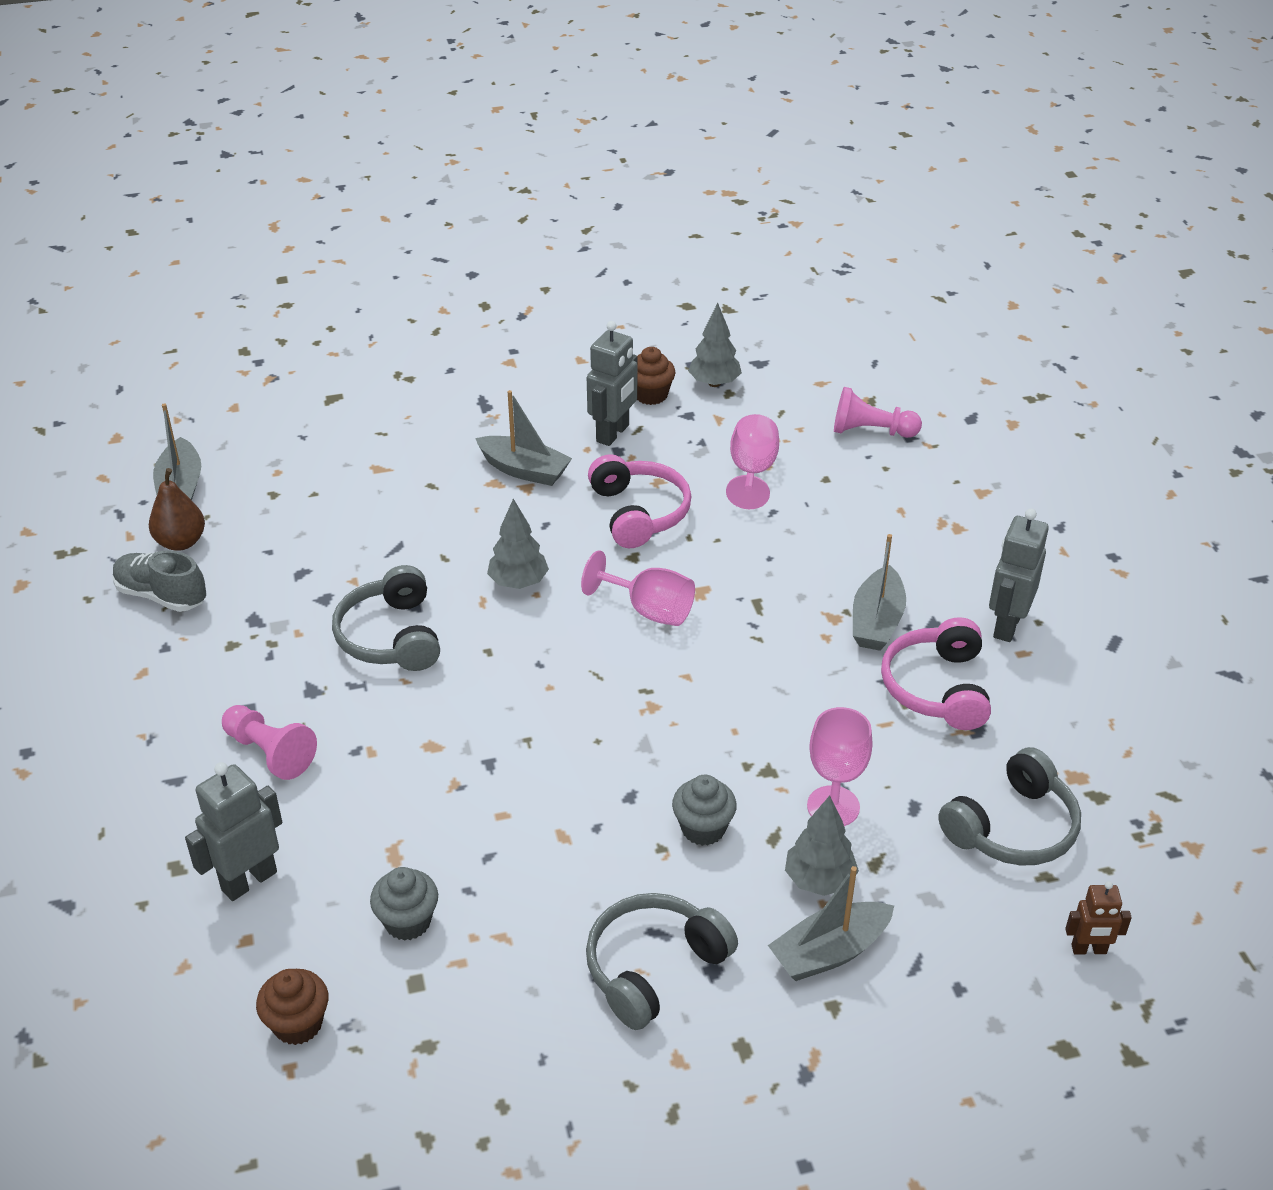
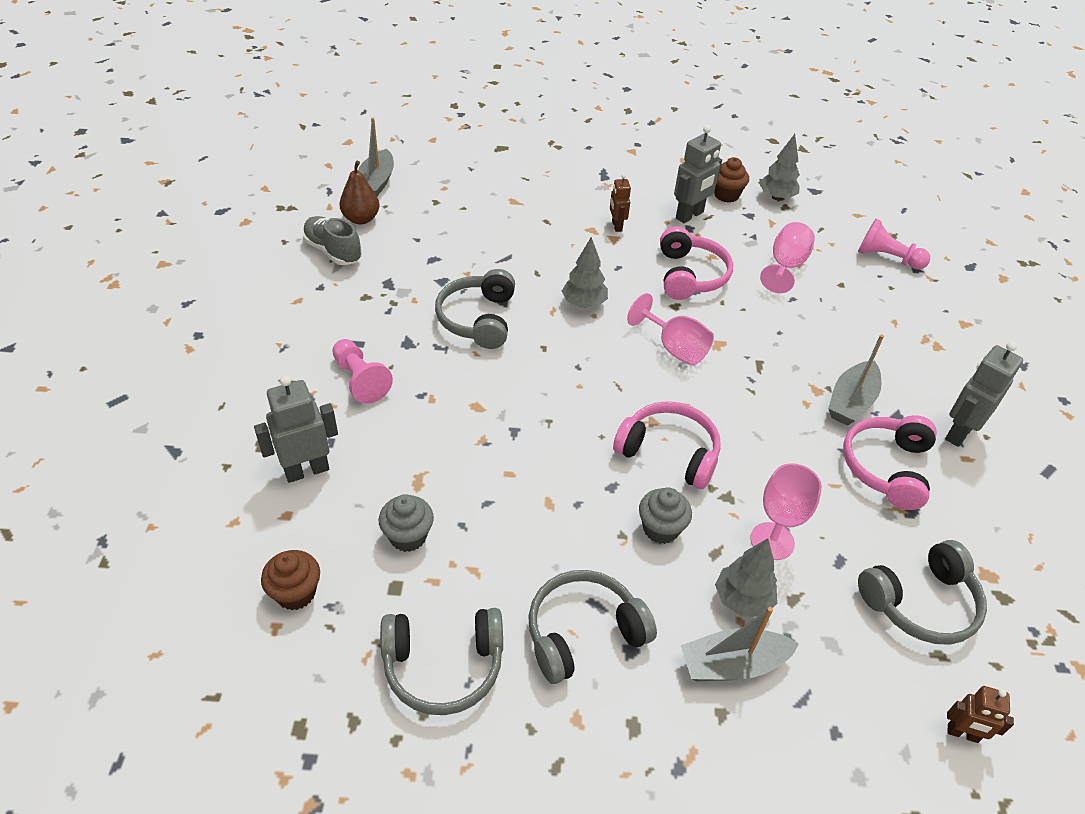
camera: 15 degrees right, 5 degrees up
(507, 1051) = (443, 666): none -> grey headphones
(524, 470) = (616, 226): grey boat -> brown robot
(684, 738) = (669, 452): none -> pink headphones

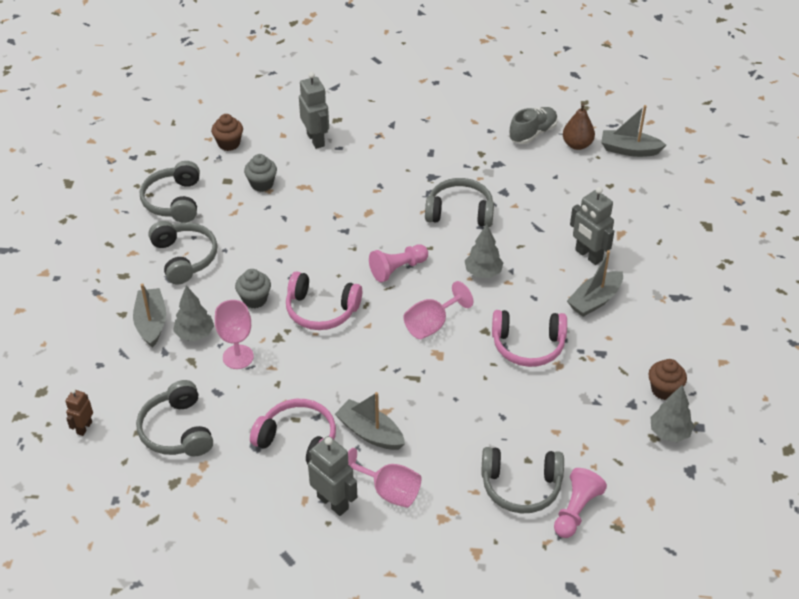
camera: 95 degrees right, 0 degrees up
(360, 380) = (394, 156): pink pawn -> pink pawn (397, 269)
(616, 226) = (595, 300): brown robot -> grey boat
(669, 452) = (321, 310): pink headphones -> pink headphones turned 75 degrees clockwise
(690, 215) = (622, 356): grey robot -> grey robot (588, 255)
(785, 266) = (550, 419): pink goblet -> pink goblet (388, 491)
(875, 290) = (521, 486): none -> grey headphones

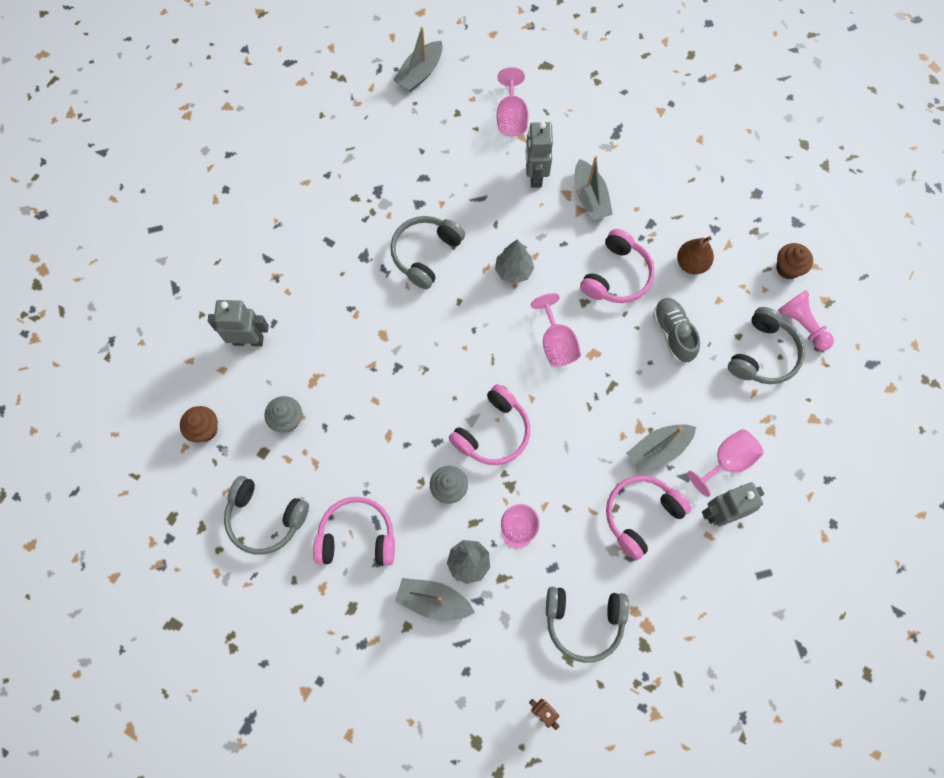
camera: 65 degrees left, 25 degrees up
(184, 258) = (357, 536): grey headphones -> pink headphones
(397, 269) = (473, 342): pink pawn -> none
(533, 133) = (352, 140): grey shoe -> grey shoe (673, 333)
(577, 145) = (389, 111): brown pear -> brown pear (691, 263)
(588, 255) = (535, 175): grey robot -> grey robot turned 105 degrees clockwise
(634, 220) = (511, 117): none -> pink goblet
(664, 390) = (710, 197): brown cupcake -> brown cupcake (788, 268)
(669, 432) = (754, 217): grey tree -> none

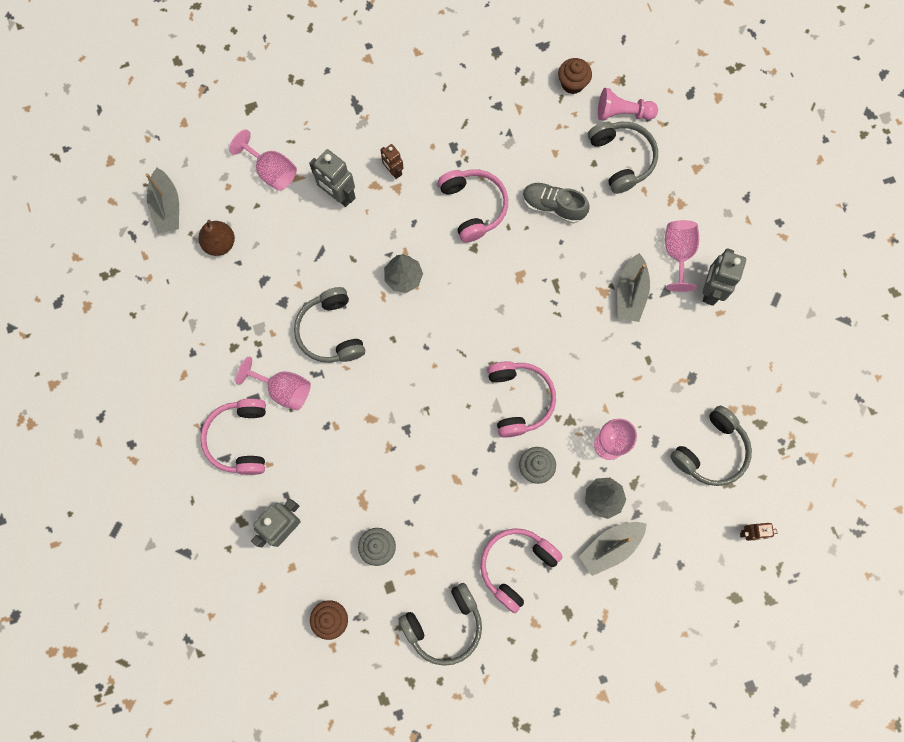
camera: 50 degrees left, 5 degrees up
(556, 343) = (489, 295): pink goblet -> pink goblet (284, 389)
(590, 197) = (393, 171): grey boat -> brown robot
(641, 515) = (668, 346): pink headphones -> pink headphones (240, 439)
(691, 263) = (510, 146): brown pear -> brown pear (220, 243)

